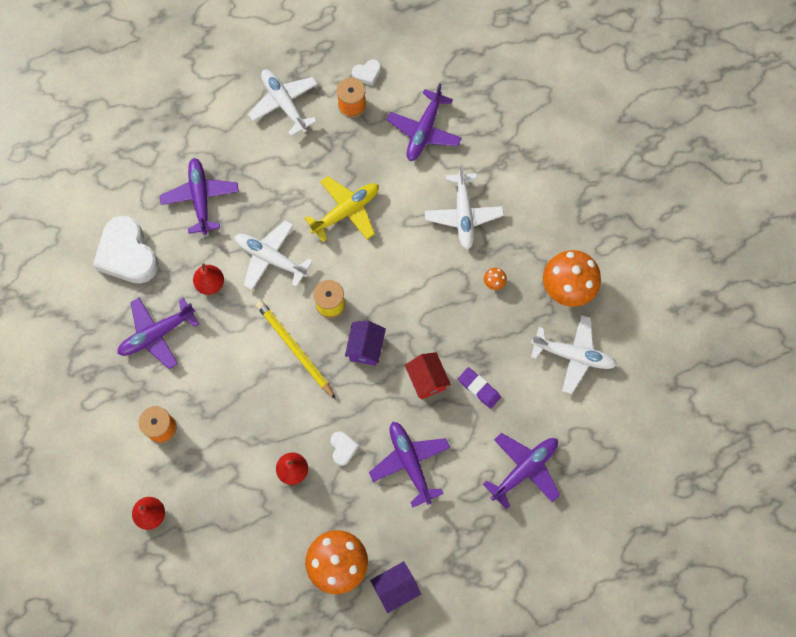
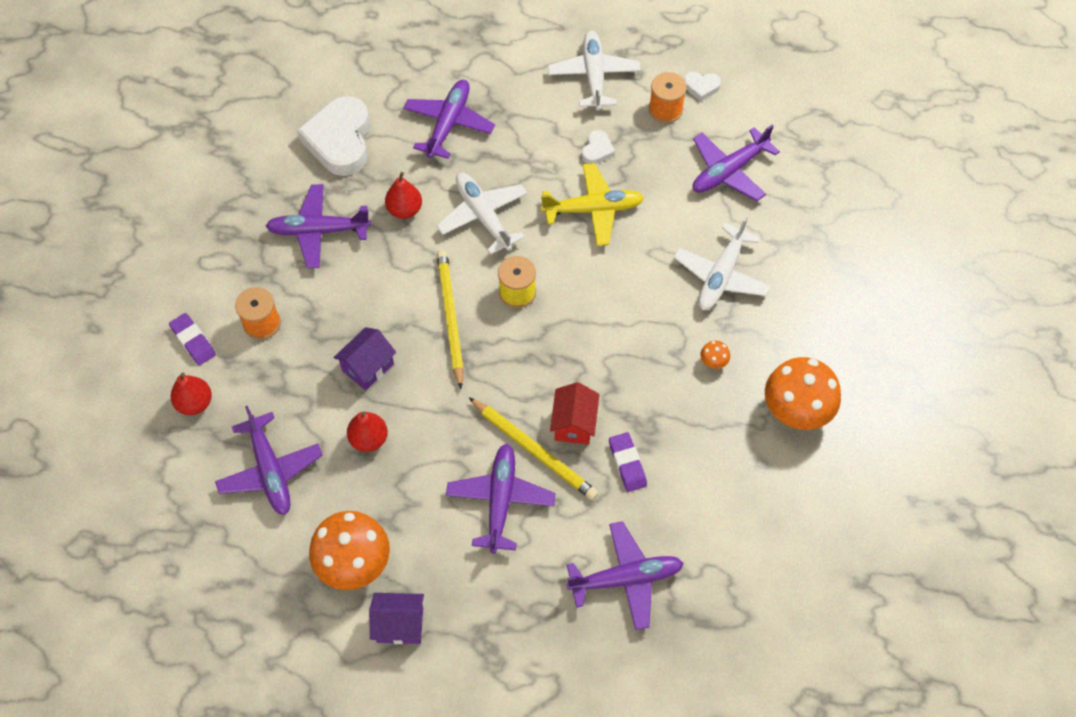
camera: 30 degrees right, 10 degrees down
(119, 469) = (193, 341): none -> purple eraser
(238, 533) = (270, 471): none -> purple plane
(343, 448) = (437, 445): white heart -> white heart (597, 150)
(366, 348) = (527, 356): purple house -> purple house (368, 367)
(411, 414) = (534, 450): none -> yellow pencil
(573, 355) = (759, 486): white plane -> none

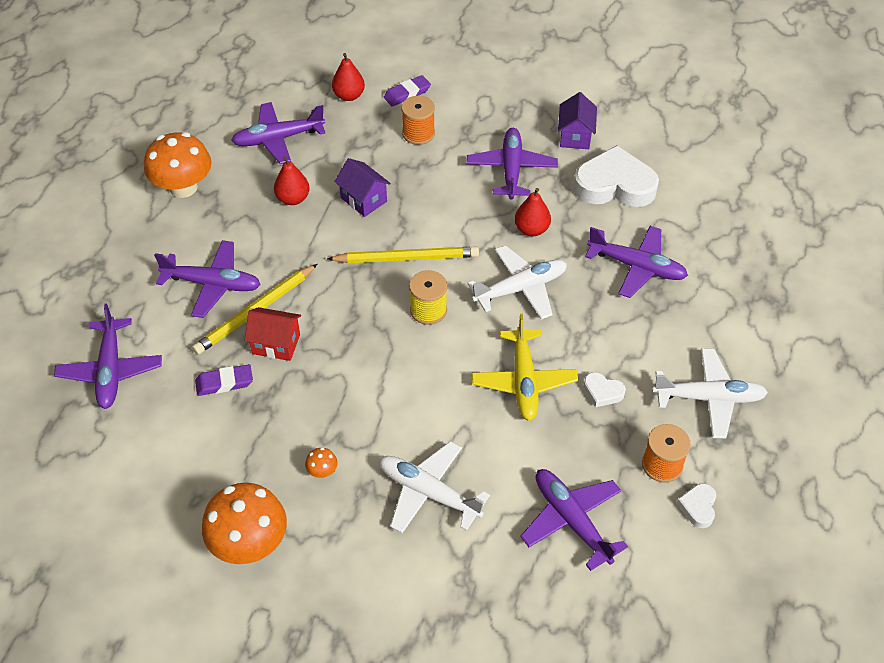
camera: 95 degrees right, 10 degrees down
(400, 625) = (121, 213): purple house -> purple house (575, 136)

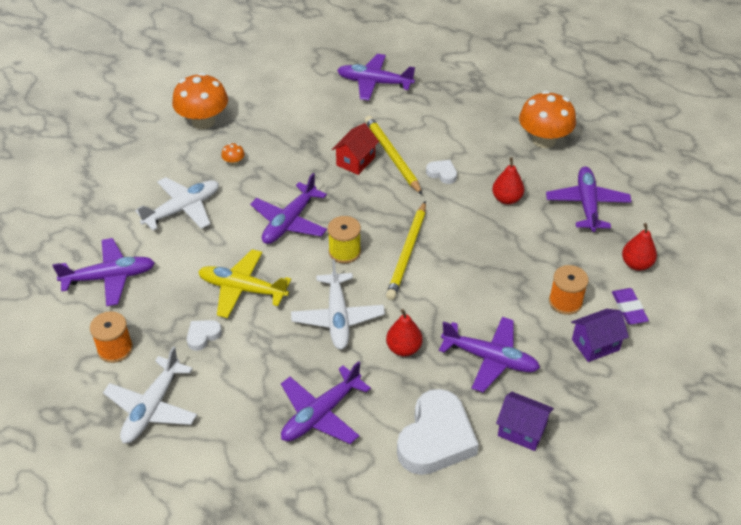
camera: 110 degrees right, 5 degrees down
(213, 284) = (430, 139): purple plane -> purple plane (289, 222)
(224, 383) = (335, 131): purple eraser -> none
(363, 199) = (488, 242): purple house -> purple house (595, 344)
(698, 507) = (66, 357): white heart -> white heart (442, 173)

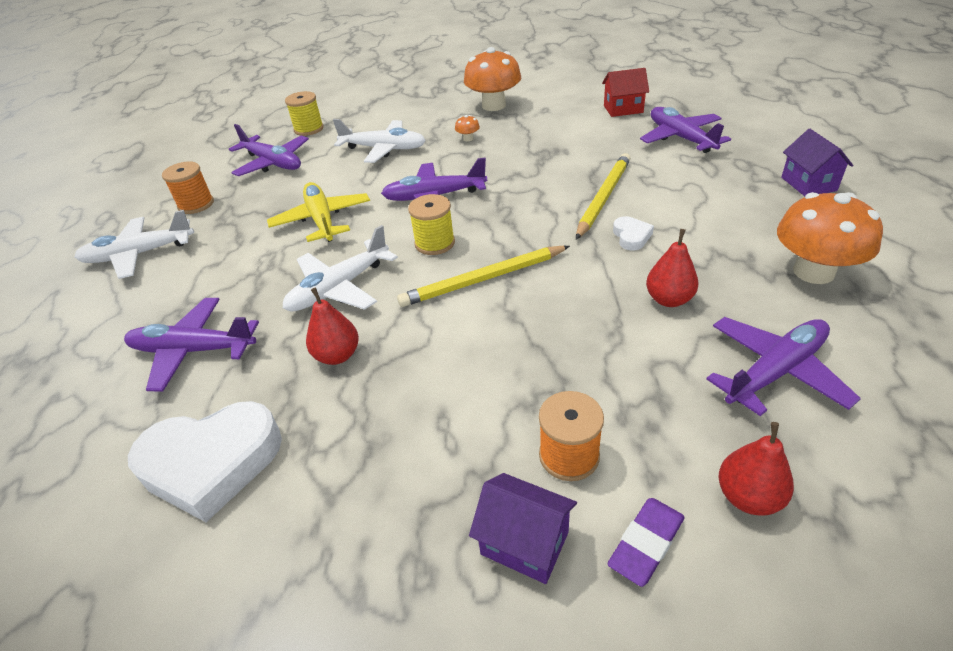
camera: 55 degrees right, 5 degrees down
(78, 231) = (309, 129): none -> yellow spool
(203, 336) = (245, 232): white heart -> none
(355, 161) = (563, 184): red house -> red house (623, 109)
(490, 359) = (387, 438): purple plane -> none
(521, 430) = (281, 549): purple house -> purple house (808, 184)

